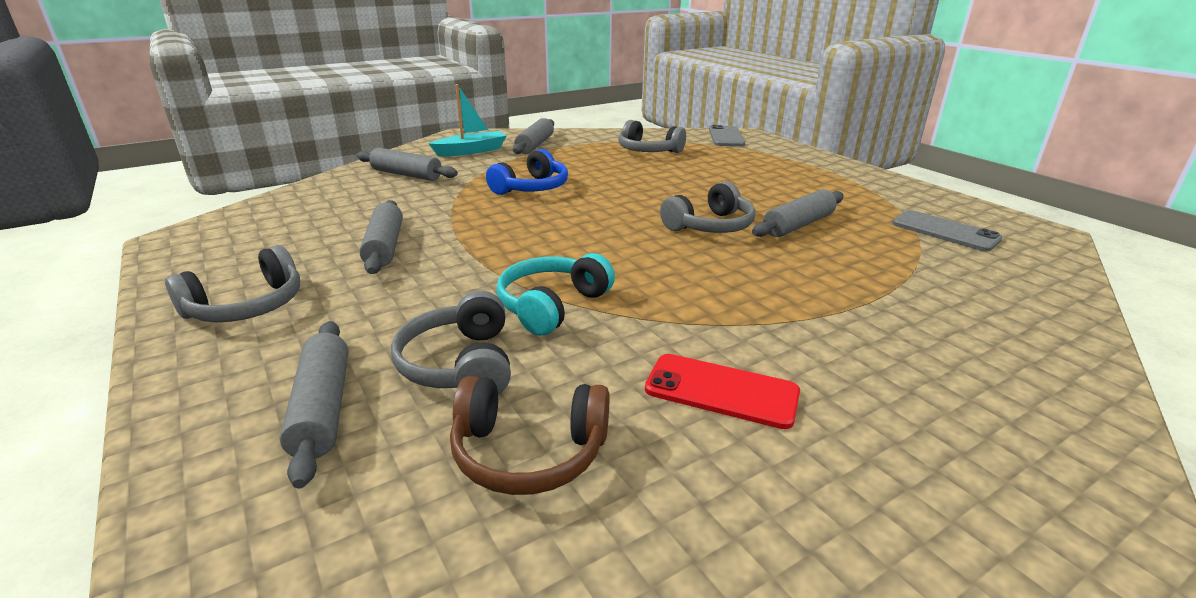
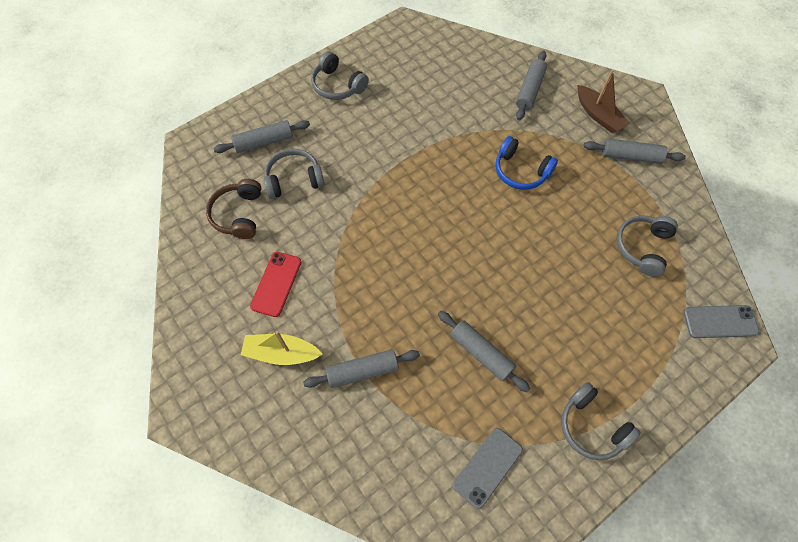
camera: 85 degrees right, 35 degrees up
(385, 247) = (408, 116): grey rolling pin -> grey rolling pin (362, 371)
(471, 151) = (598, 115): turquoise boat -> brown boat
(552, 305) = (347, 207): turquoise headphones -> none
(710, 226) = (468, 291): grey headphones -> grey headphones (591, 426)
(875, 385) = (281, 353): none -> yellow boat

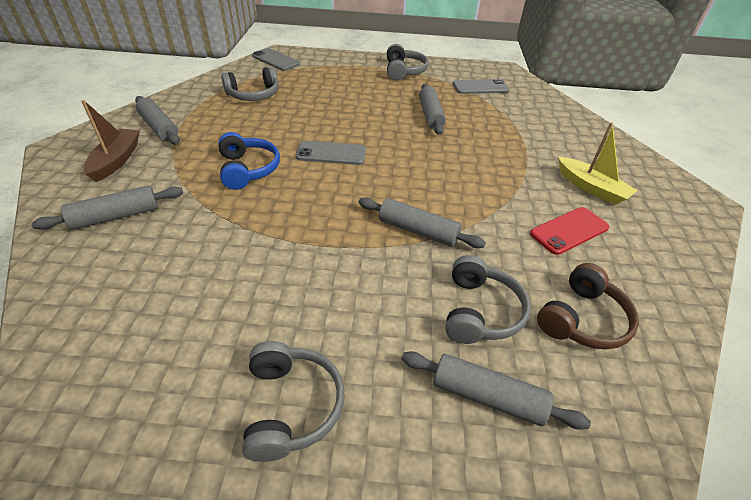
camera: 140 degrees left, 20 degrees down
(294, 179) = (480, 311): grey headphones -> grey headphones turned 105 degrees counterclockwise
(362, 371) = (526, 148): grey rolling pin -> grey rolling pin (418, 230)
(494, 230) = (331, 153): none -> grey phone

